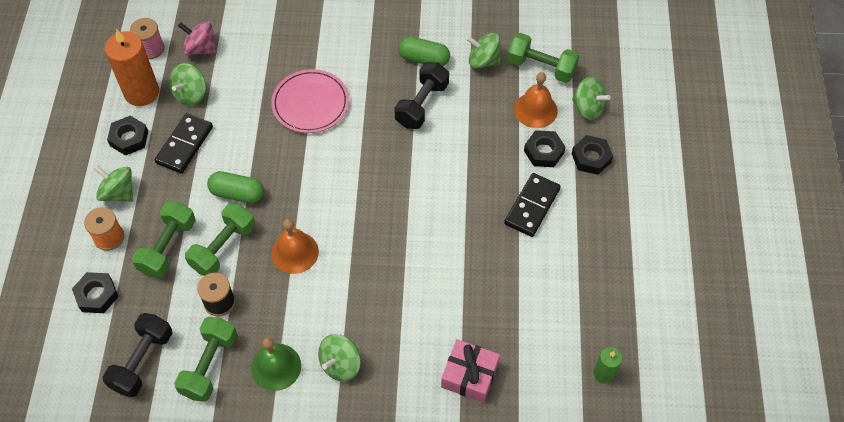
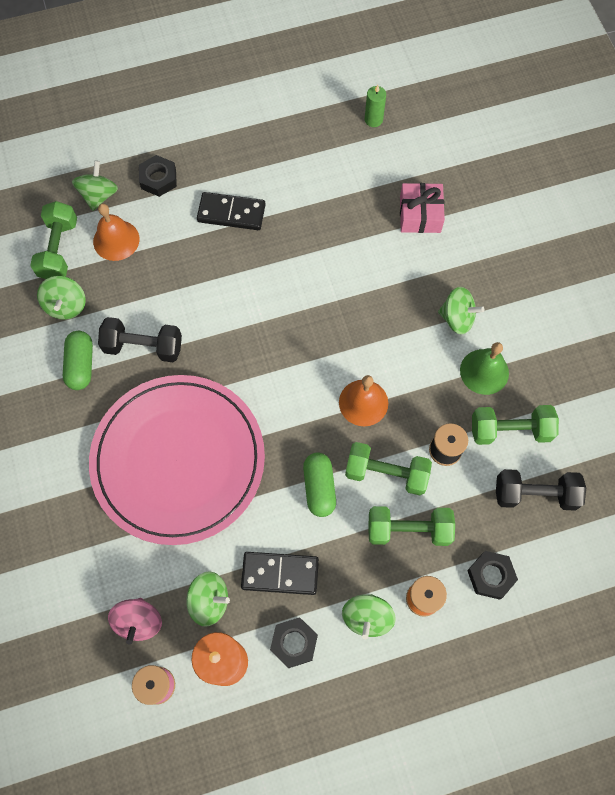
camera: 110 degrees left, 10 degrees up
(310, 103) = (178, 460): pink plate -> pink plate, size x1.92
(544, 152) = (165, 219): black nut -> none

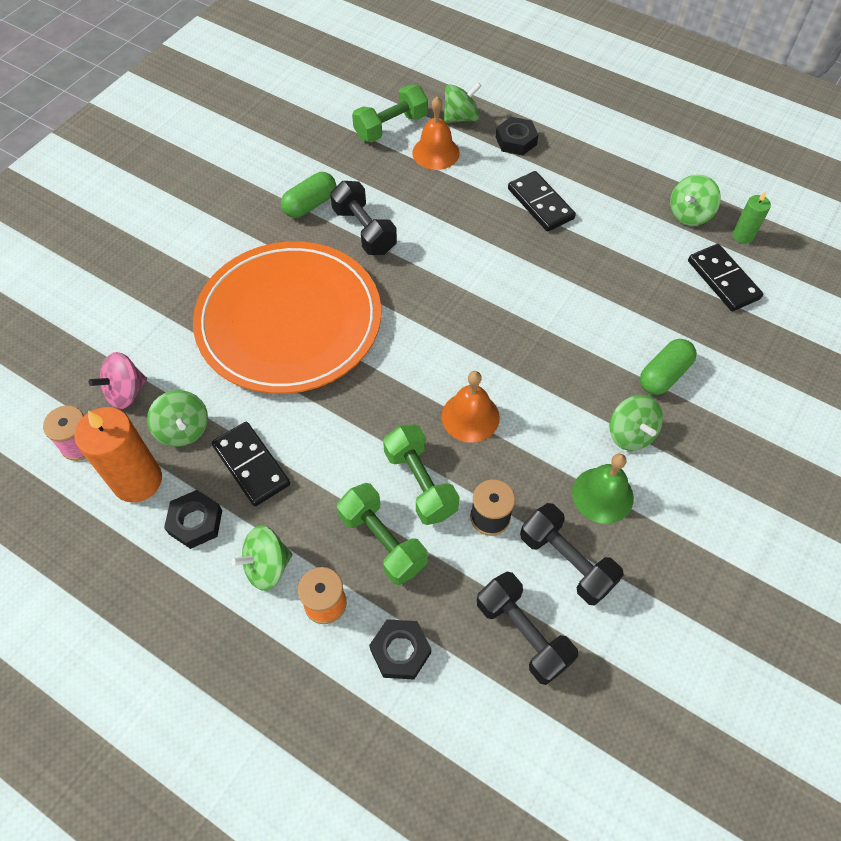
camera: 50 degrees right, 10 degrees down
(66, 305) = (350, 162): green spinning top -> green spinning top (689, 214)
(178, 460) = (289, 321): pink plate -> orange plate
(319, 487) = (357, 439): green capsule -> green capsule (664, 375)
(395, 163) = (723, 280): none -> black domino
(420, 214) = (697, 332): pink gift -> none
(510, 430) = (566, 561): green dumbbell -> black dumbbell

